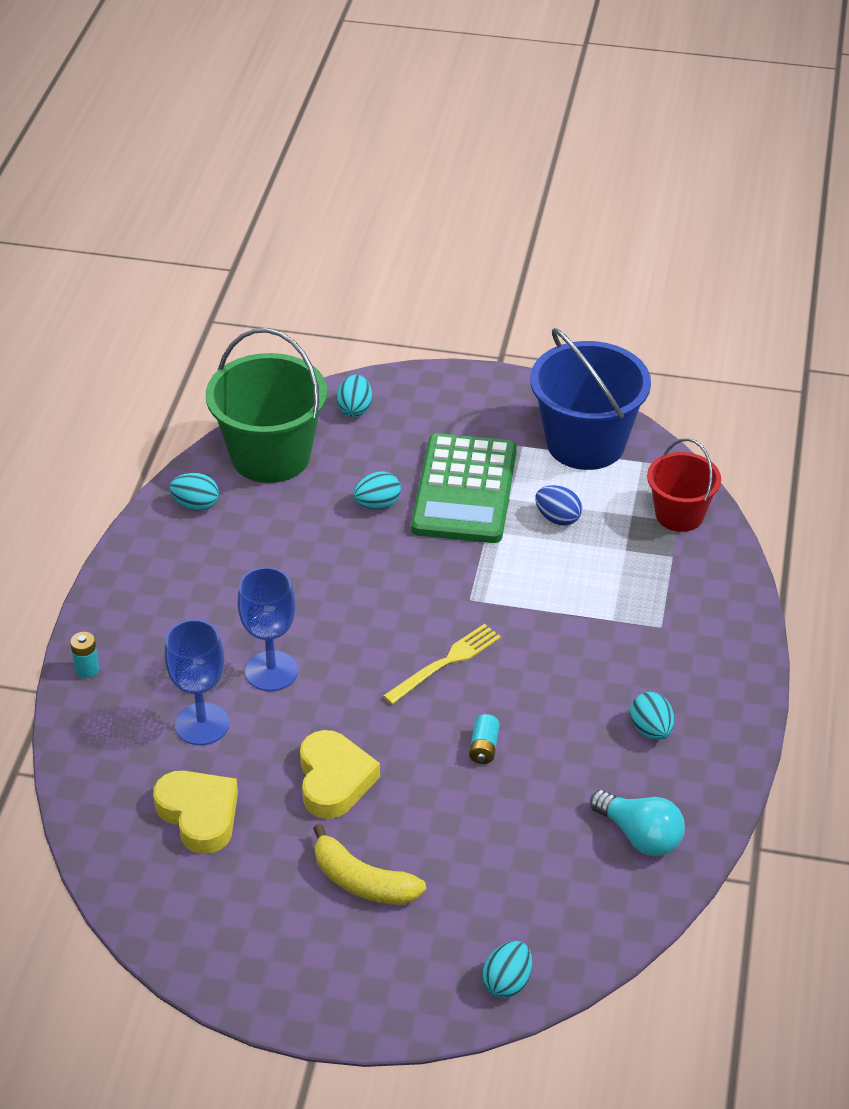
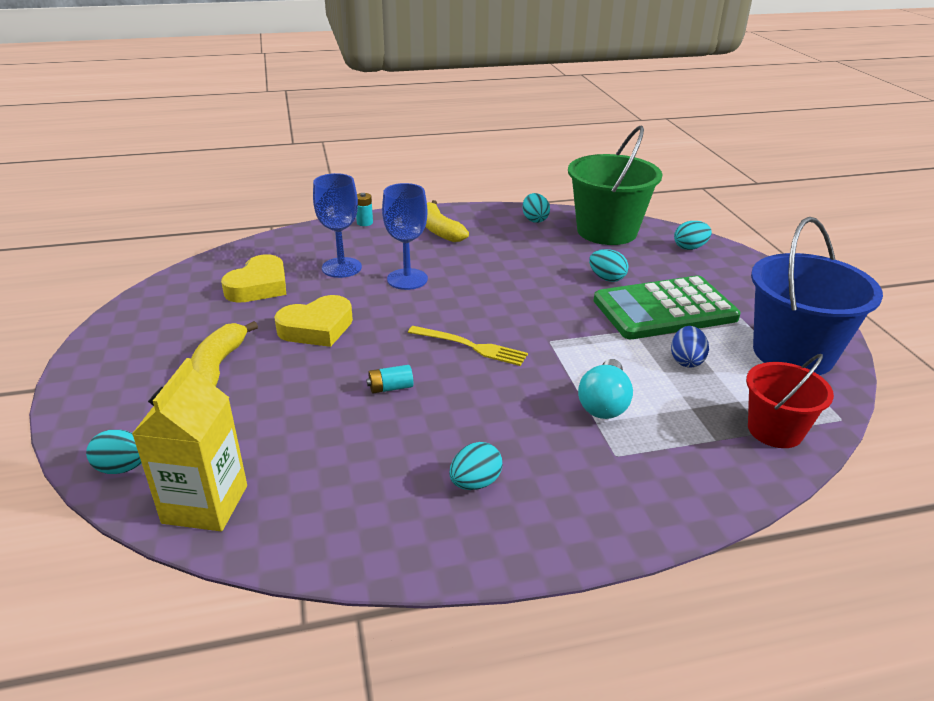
camera: 65 degrees right, 10 degrees down
(163, 602) = (439, 230): none -> yellow banana
(591, 923) = (205, 504): none -> yellow carton
(640, 835) = (331, 510): turquoise light bulb -> turquoise light bulb (604, 403)

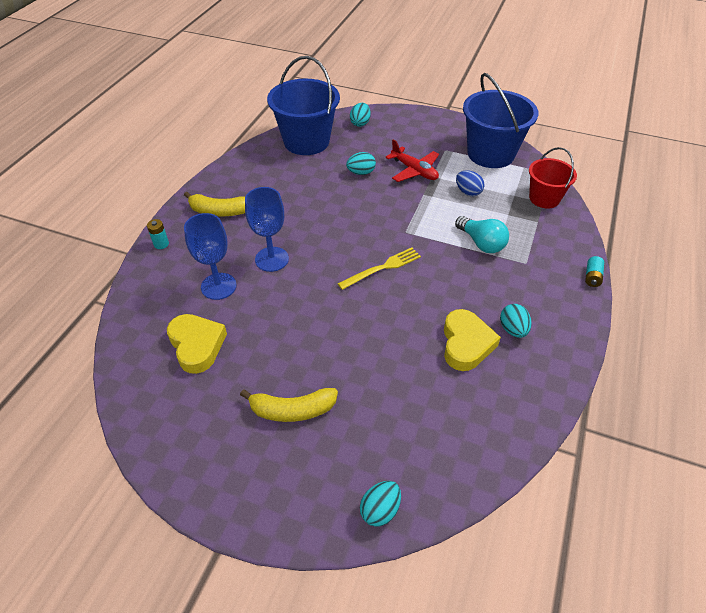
camera: 55 degrees left, 15 degrees up
(205, 504) = (451, 470): yellow carton -> none
(218, 365) = (292, 410): yellow banana -> yellow banana turned 45 degrees counterclockwise
(317, 328) = (292, 334): yellow heart -> yellow heart (466, 344)
(390, 388) = (396, 326): turquoise battery -> turquoise battery (592, 277)
(534, 220) = (256, 161): turquoise egg -> none
(606, 231) = (306, 141): green bucket -> blue bucket
(665, 309) = (414, 171): green calculator -> red plane

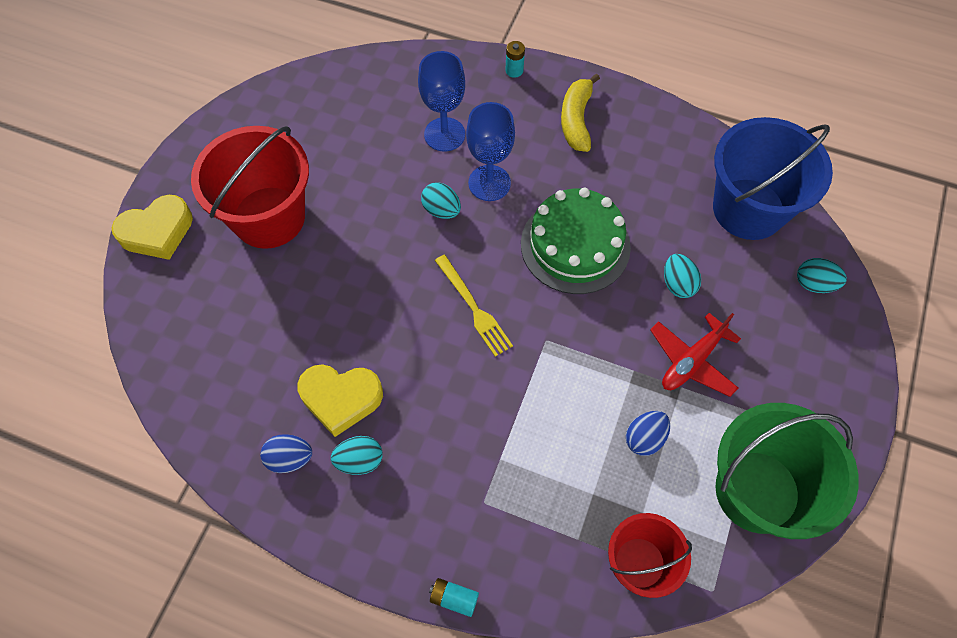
camera: 90 degrees right, 15 degrees up
(197, 345) = (359, 126): yellow heart -> yellow heart (157, 232)
(292, 410) = (269, 217): yellow banana -> red bucket
(330, 216) = (575, 245): none -> green cake
(380, 510) = (149, 296): turquoise egg -> turquoise egg (441, 210)
(481, 243) = (525, 443): turquoise light bulb -> none
(490, 154) = (757, 491): blue bucket -> green bucket
(521, 374) = (290, 458): none -> blue egg

